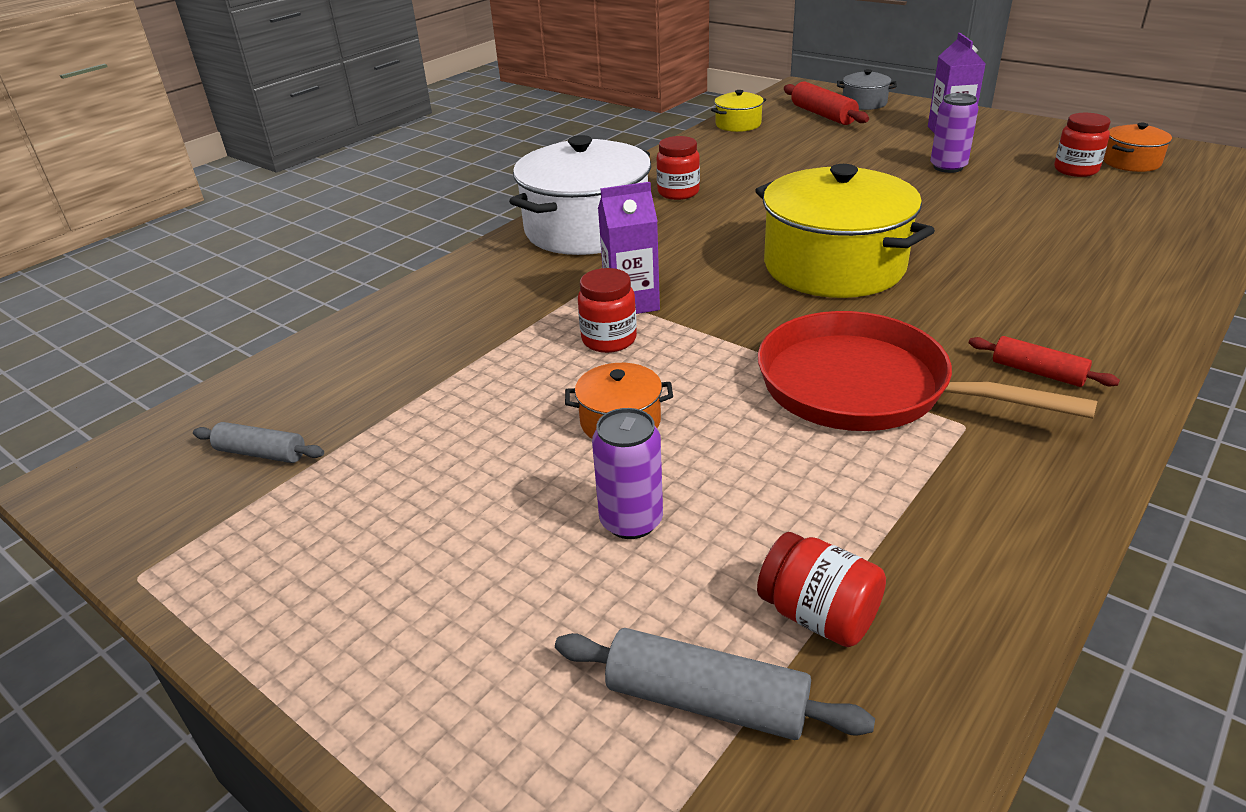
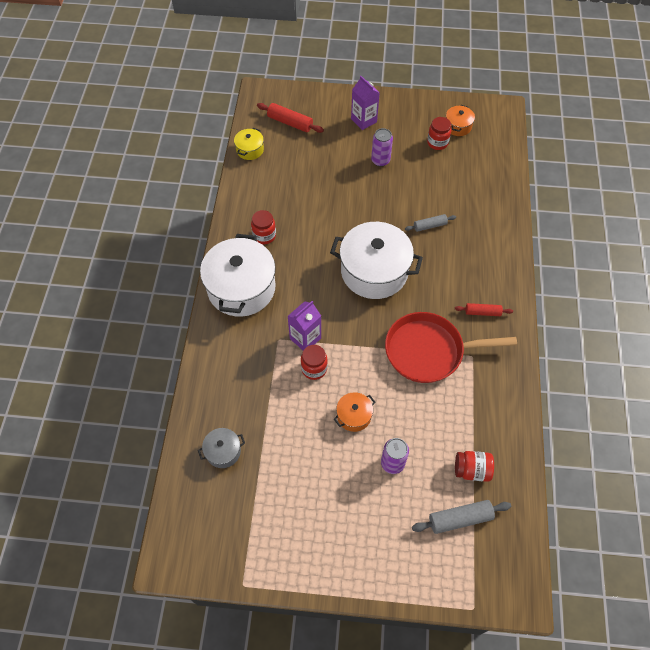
camera: 35 degrees left, 25 degrees up
(261, 453) = (228, 507): grey rolling pin -> grey rolling pin (430, 226)
(834, 266) = (374, 271): yellow pot -> white pot
(864, 103) = (305, 101): grey pot -> grey pot (223, 451)

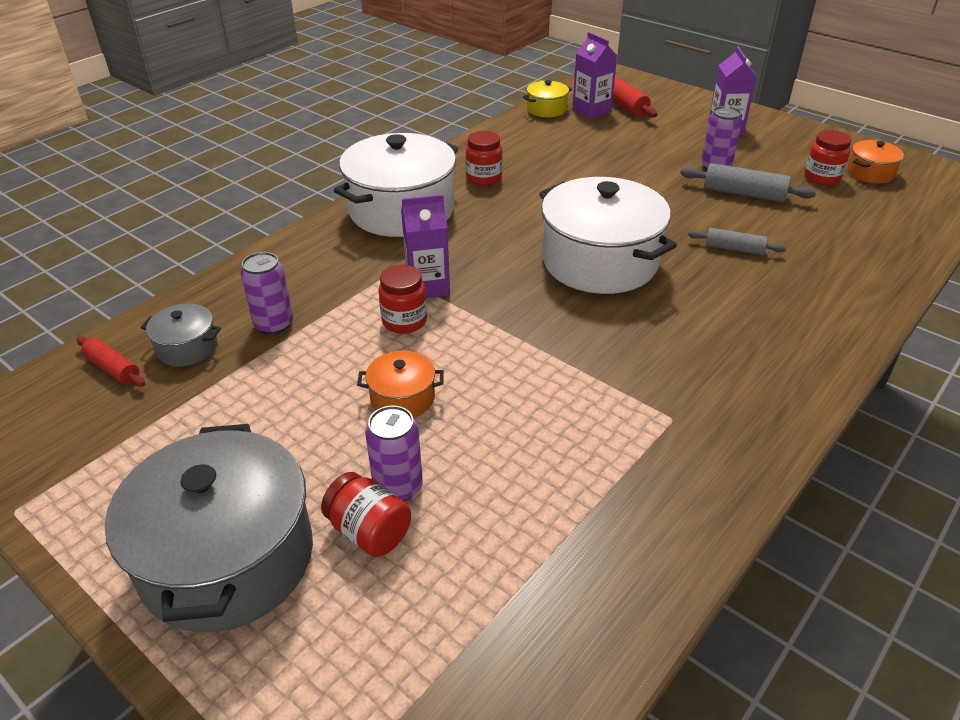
camera: 35 degrees right, 20 degrees down
(252, 410) = (274, 324): none -> purple can
(277, 138) = (591, 111): none -> purple carton
(356, 541) = (227, 558): none -> grey pot
(429, 351) = (601, 379): red pan -> none
(460, 519) = (431, 638): grey rolling pin -> grey rolling pin (744, 193)
(472, 470) = (526, 575): red jar -> red jar (369, 532)
(482, 312) = (741, 374): red rolling pin -> red rolling pin (113, 368)

